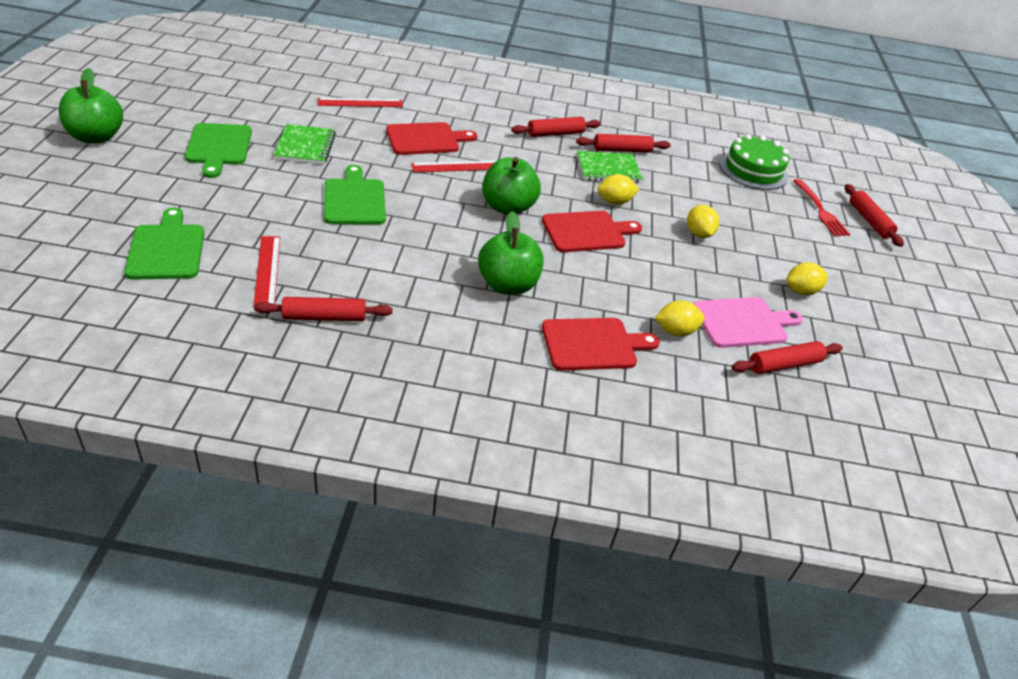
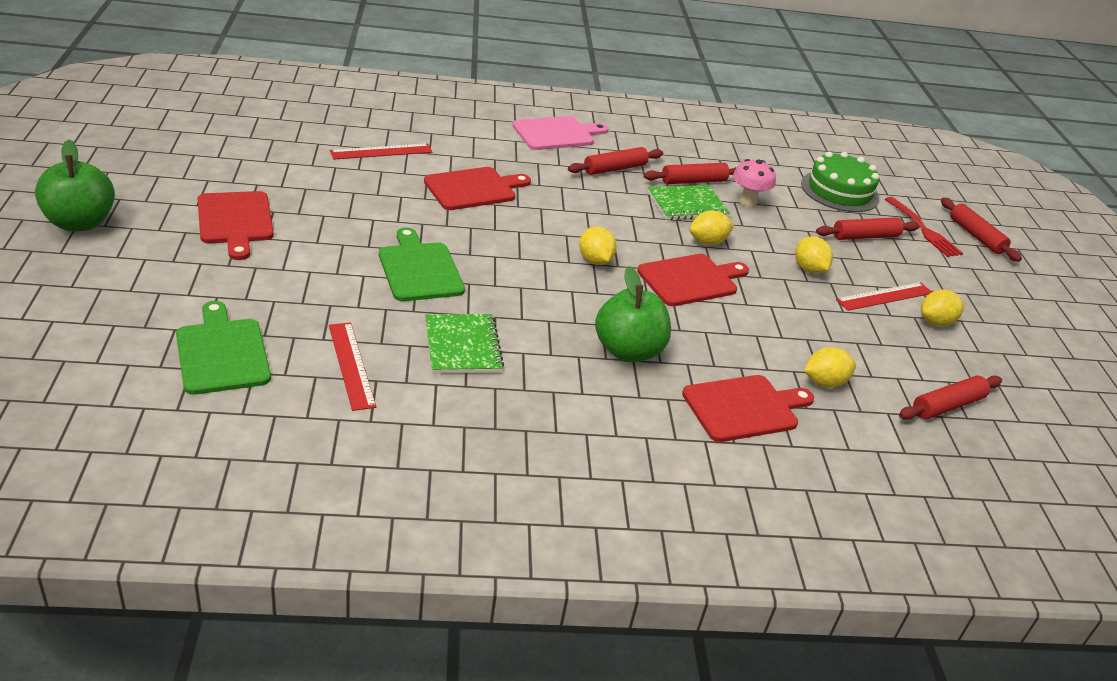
camera: 10 degrees left, 5 degrees down
(219, 147) = (235, 221): green cutting board -> red cutting board
(305, 146) = (337, 210): green notebook -> green notebook (462, 346)
(324, 317) = (438, 413): red rolling pin -> red rolling pin (865, 236)
(457, 166) = (520, 218): red ruler -> red ruler (884, 296)
(508, 207) = (595, 260): green apple -> yellow lemon
(664, 171) = (747, 202): none -> pink mushroom
(743, 322) = (889, 364): pink cutting board -> pink cutting board (556, 133)

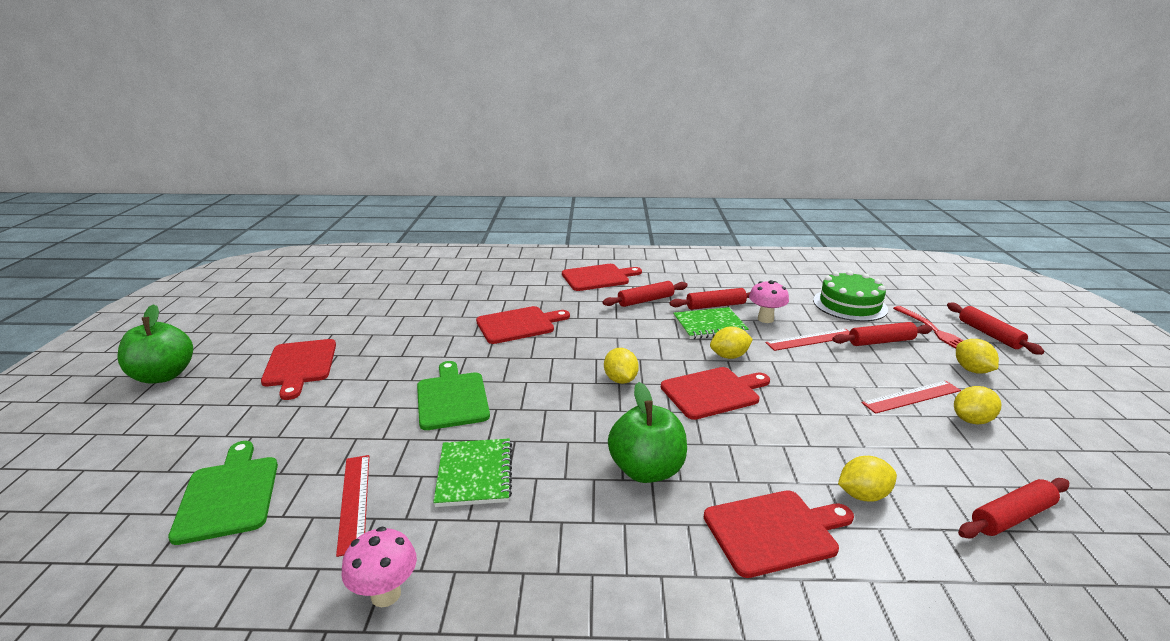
camera: 10 degrees right, 10 degrees down
(381, 151) = (447, 301): red ruler -> red ruler (810, 339)
(408, 441) = (386, 594): none -> pink mushroom
(556, 133) = (598, 277): pink cutting board -> red cutting board
(809, 269) = (830, 375): yellow lemon -> yellow lemon (972, 370)

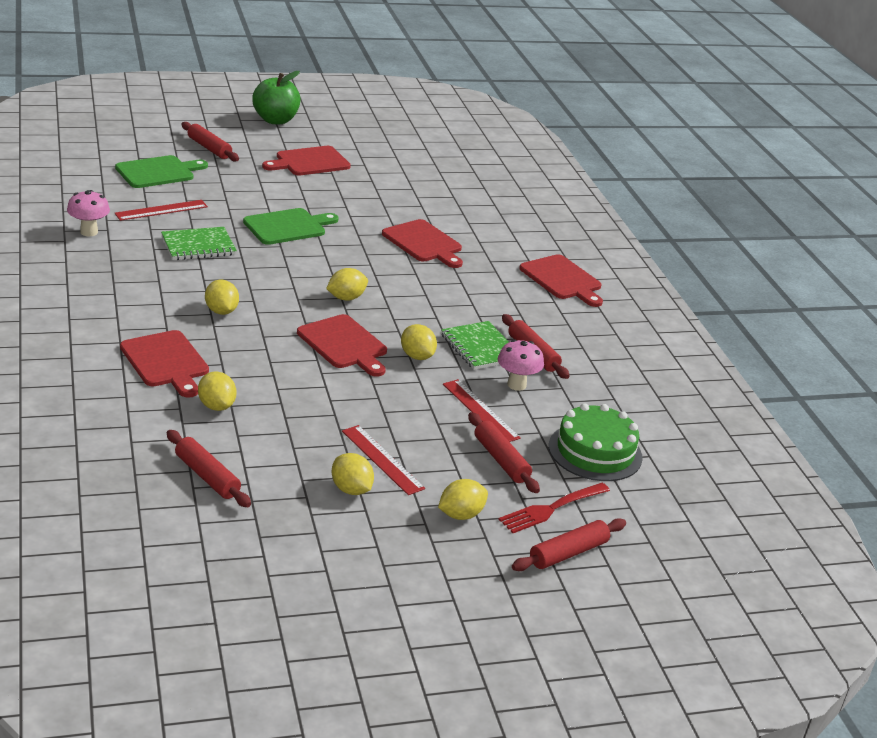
camera: 70 degrees right, 5 degrees up
(645, 300) = (519, 310): red rolling pin -> red rolling pin (209, 148)
(646, 470) = (221, 311): green apple -> yellow lemon

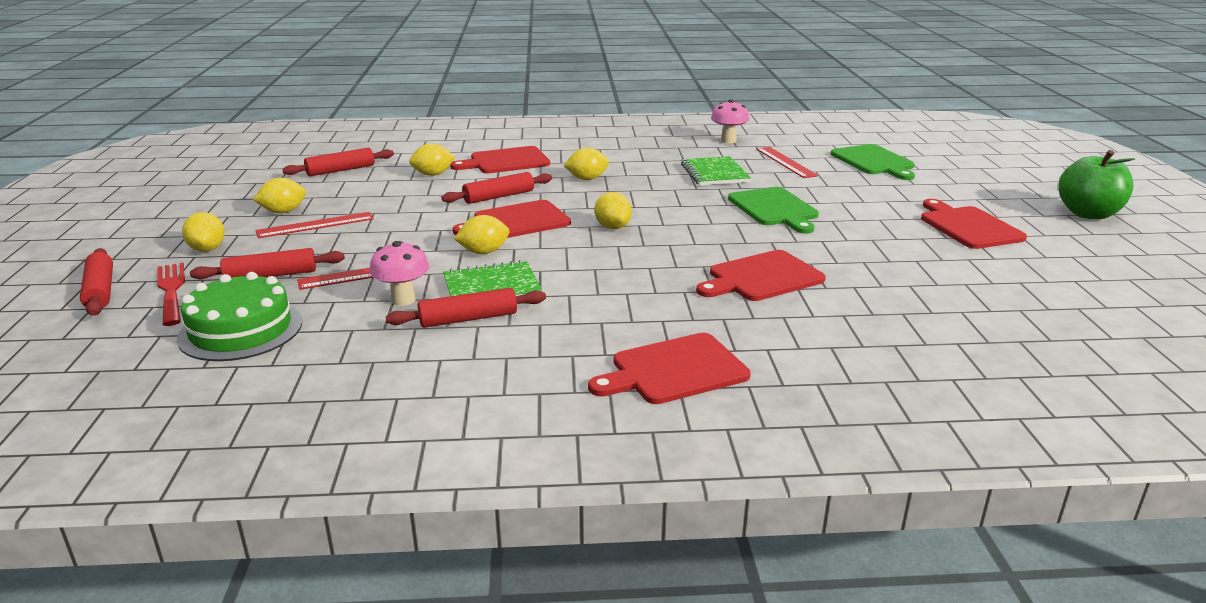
camera: 105 degrees right, 5 degrees down
(209, 148) = (958, 181): red rolling pin -> red rolling pin (498, 197)

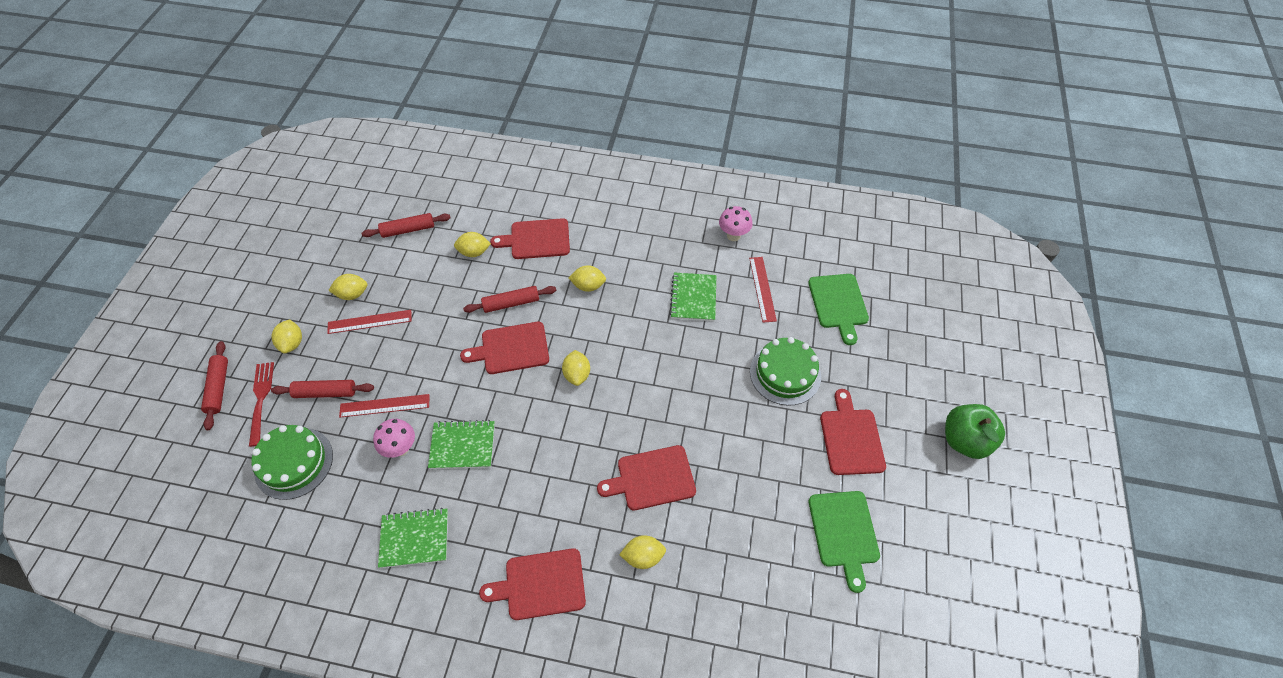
camera: 15 degrees right, 30 degrees up
(461, 362) = (414, 538): none -> green notebook
(468, 319) = (435, 485): red rolling pin -> none
(483, 252) = (473, 392): yellow lemon -> yellow lemon (643, 556)
(774, 209) = (712, 372): green cutting board -> green cutting board (844, 532)
(856, 201) = (785, 373): none -> green cake

